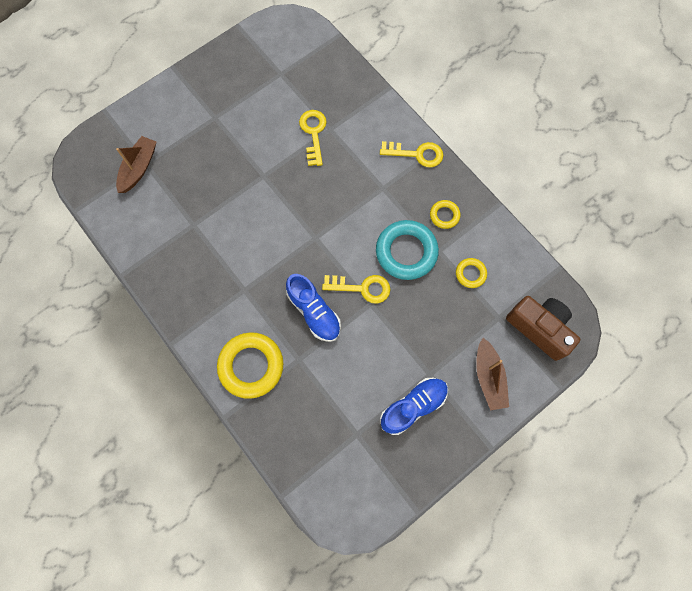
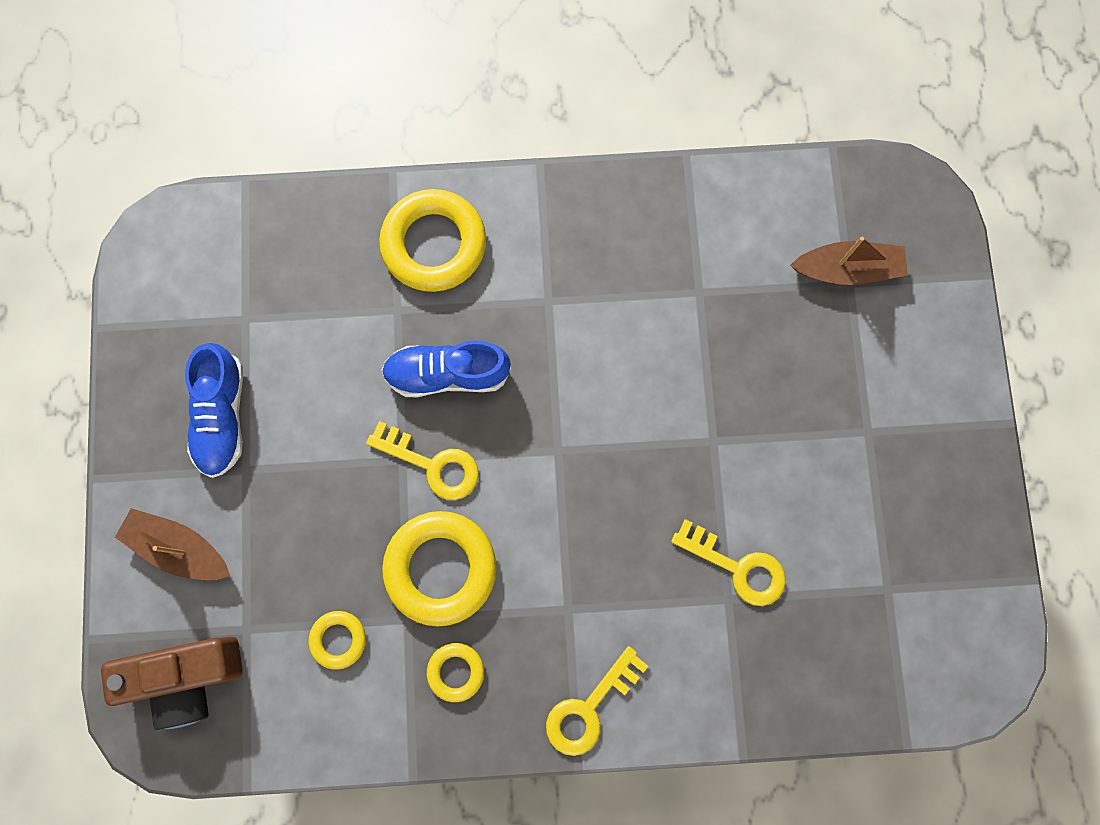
camera: 125 degrees right, 5 degrees up
(139, 168) = (847, 269): brown boat -> brown boat turned 60 degrees counterclockwise
(362, 288) = (433, 464): yellow key -> yellow key turned 105 degrees counterclockwise
(406, 252) = (440, 568): turquoise ring -> yellow ring

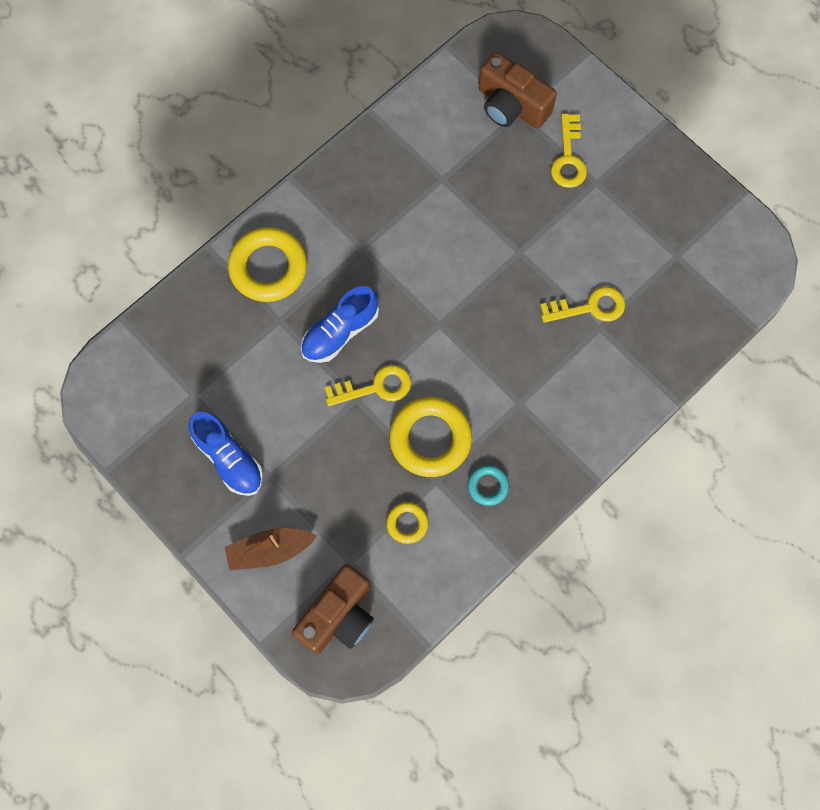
camera: 40 degrees left, 5 degrees down
(456, 672) = (488, 486): yellow ring -> turquoise ring
(588, 708) = (576, 445): yellow key -> yellow key (568, 158)
(847, 269) = (511, 106): brown boat -> brown camera

